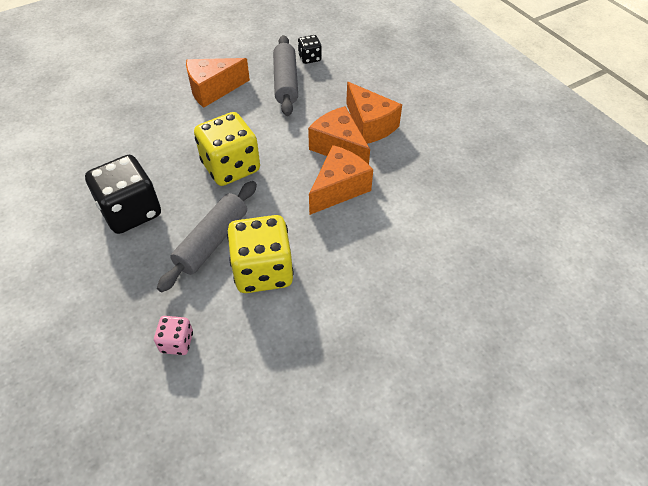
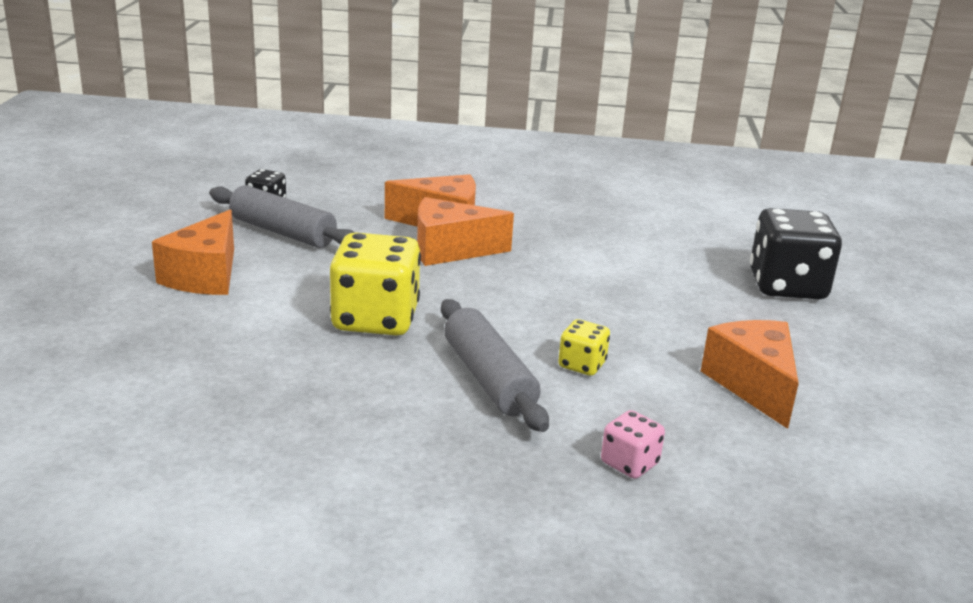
camera: 55 degrees left, 25 degrees down
(131, 212) = (345, 417): black dice -> black dice (787, 286)
(263, 271) = (582, 365): yellow dice -> yellow dice, size x0.49
(339, 189) = (515, 275): orange cheese -> orange cheese (753, 385)

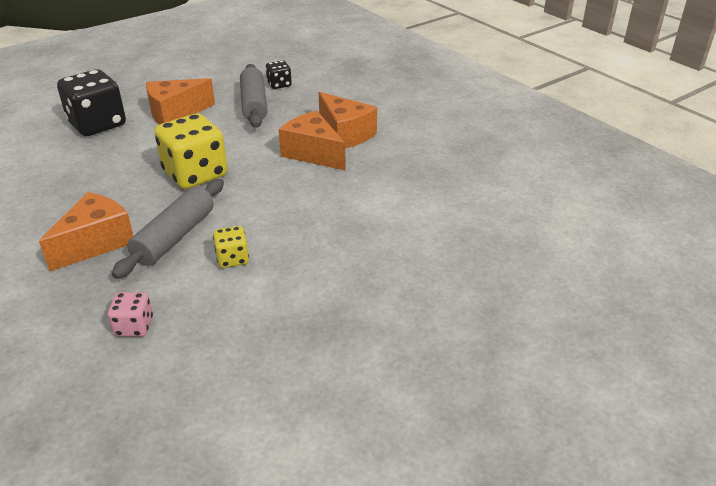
camera: 50 degrees right, 10 degrees up
(753, 385) = (295, 335): orange cheese -> orange cheese (96, 243)
(787, 286) = (477, 290): black dice -> black dice (97, 124)

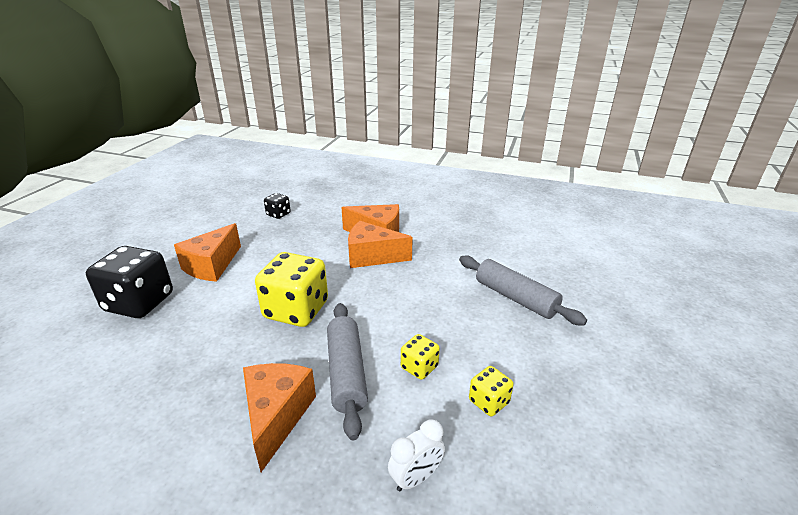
camera: 35 degrees left, 5 degrees down
(134, 327) = (416, 478): pink dice -> white clock
(252, 309) = (489, 402): none -> yellow dice
(254, 104) = (276, 235): grey rolling pin -> grey rolling pin (515, 298)

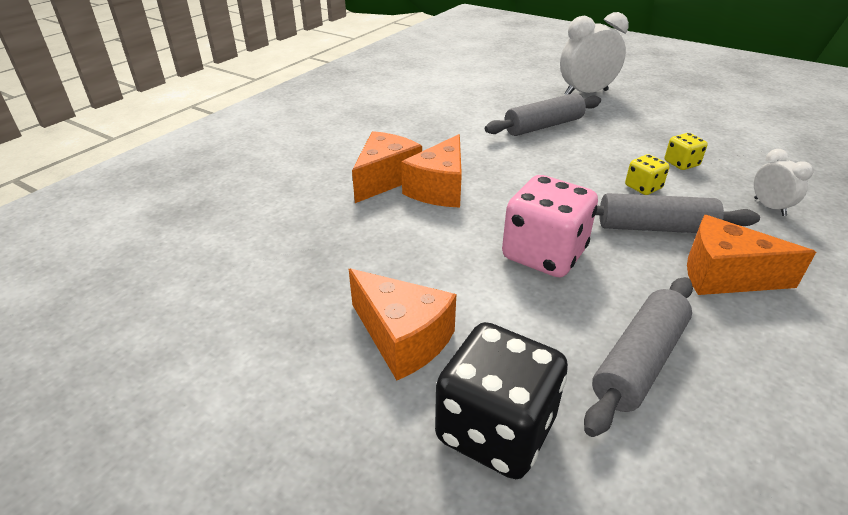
camera: 75 degrees left, 5 degrees up
(178, 357) = (639, 362): none -> grey rolling pin
(278, 214) = (262, 260): black dice -> none
(296, 310) = (544, 254): yellow dice -> pink dice
(631, 324) = (586, 93): none -> white clock

